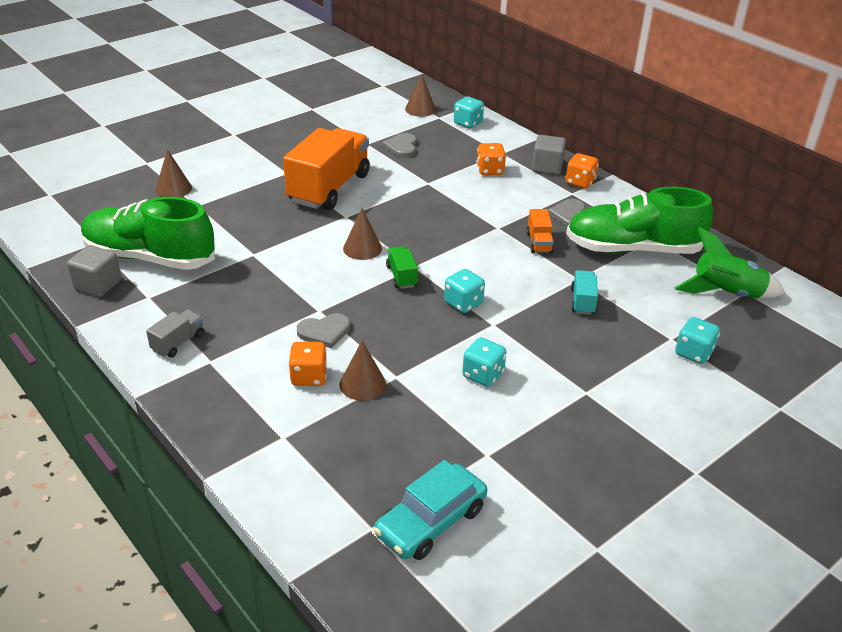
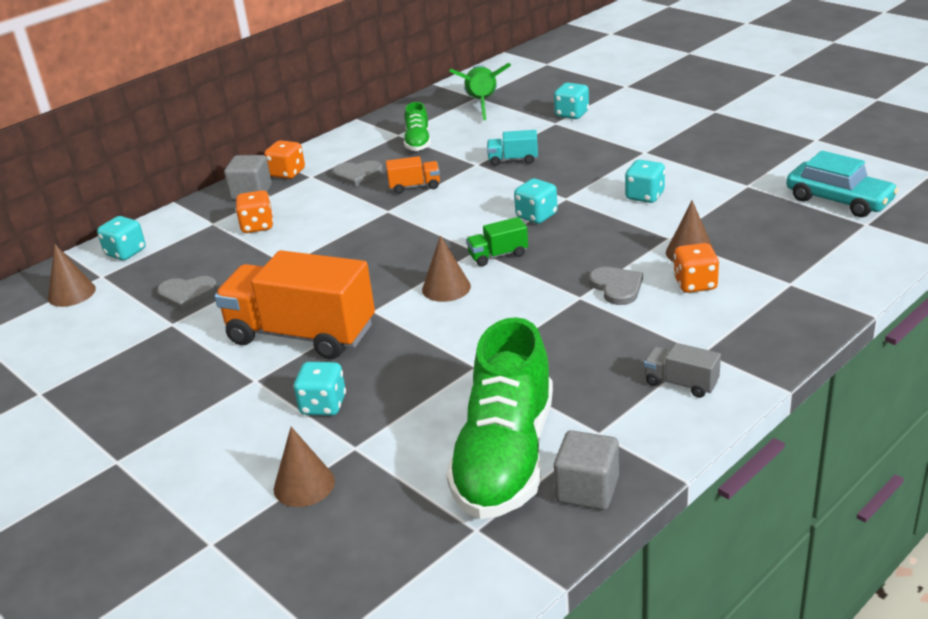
camera: 90 degrees left, 5 degrees down
(244, 195) = (323, 405): none -> turquoise dice
(633, 249) = (418, 142): green shoe -> green shoe, size x0.48

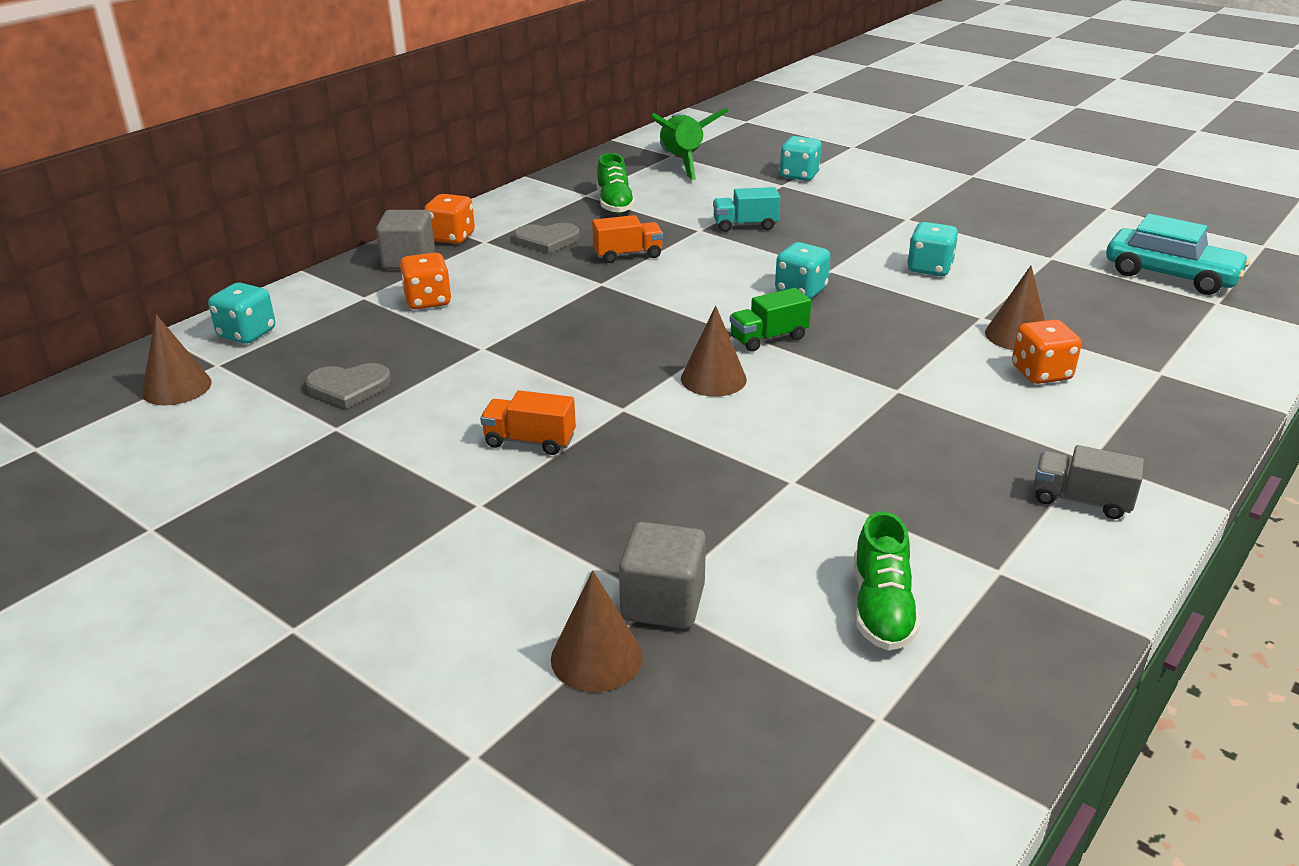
camera: 10 degrees left, 0 degrees up
(301, 334) = (530, 441): orange truck -> orange truck, size x0.43
(323, 405) = (590, 539): turquoise dice -> none
(505, 457) = (881, 608): green shoe -> green shoe, size x0.48
(587, 490) = (1017, 653): grey cube -> grey cube (663, 602)
(617, 287) = (941, 377): grey heart -> none

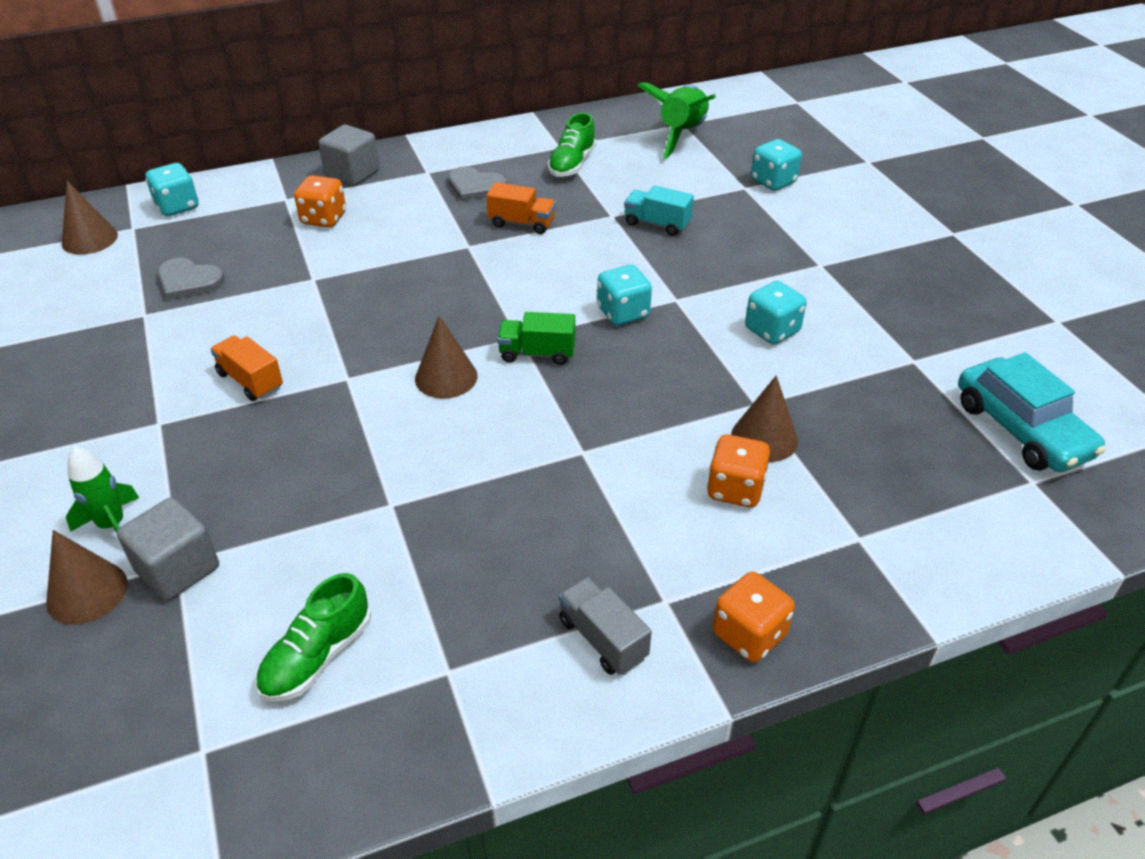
camera: 30 degrees right, 10 degrees up
(452, 237) = (407, 160): orange dice -> orange dice (749, 635)
(546, 597) = (112, 525): none -> green rocket

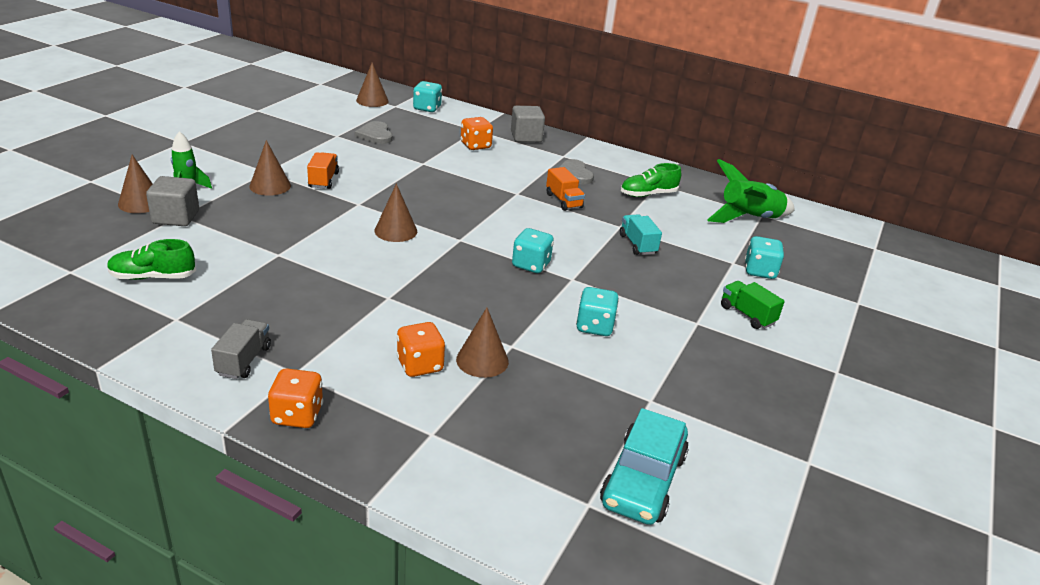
camera: 45 degrees right, 10 degrees down
(204, 436) = (270, 186): none -> brown cone
(537, 353) = (453, 250): green truck -> green truck (747, 315)

